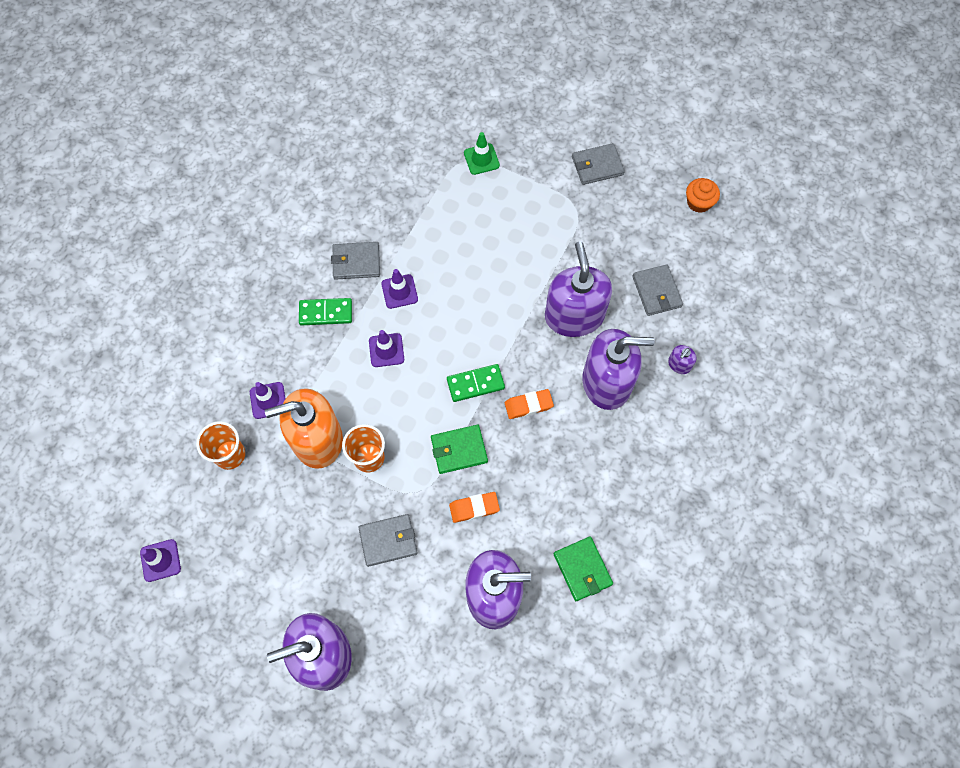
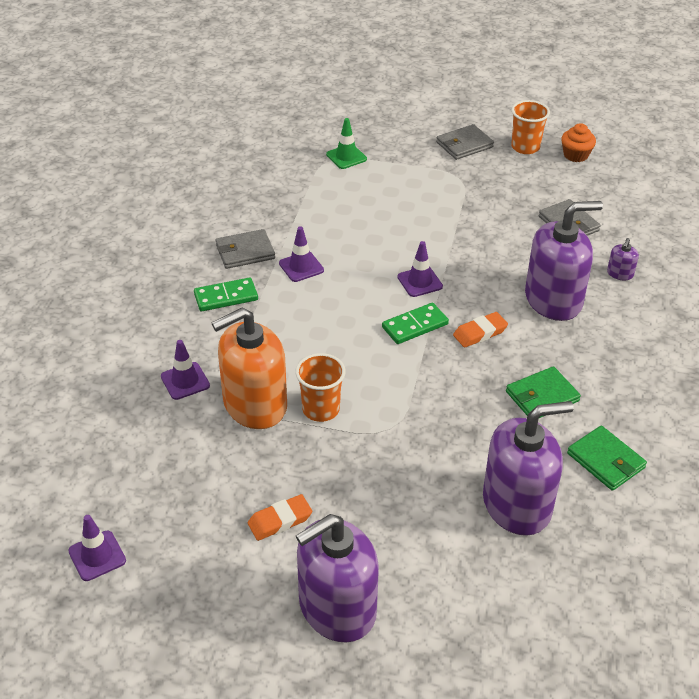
camera: 15 degrees left, 25 degrees down
(230, 455) = (154, 438): orange cup -> orange cup (525, 147)
(386, 350) = (305, 315): purple traffic cone -> purple traffic cone (420, 282)
(388, 540) = (373, 479): grey wallet -> none
(459, 450) = (421, 384): green wallet -> green wallet (542, 396)
(474, 508) = (459, 430): orange eraser -> orange eraser (280, 520)
(574, 316) = (494, 255): purple soap dispenser -> none

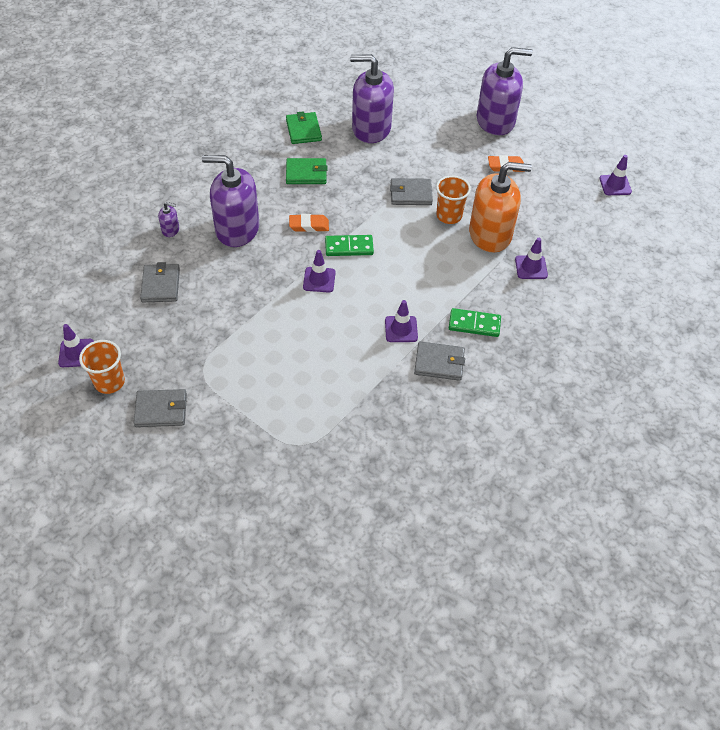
camera: 155 degrees left, 10 degrees up
(346, 157) = (284, 442): green traffic cone -> none
(388, 421) = (411, 194): none -> grey wallet
(575, 155) = (76, 353): orange cupcake -> purple traffic cone
(620, 274) = (170, 230): purple soap dispenser -> purple soap dispenser turned 45 degrees clockwise

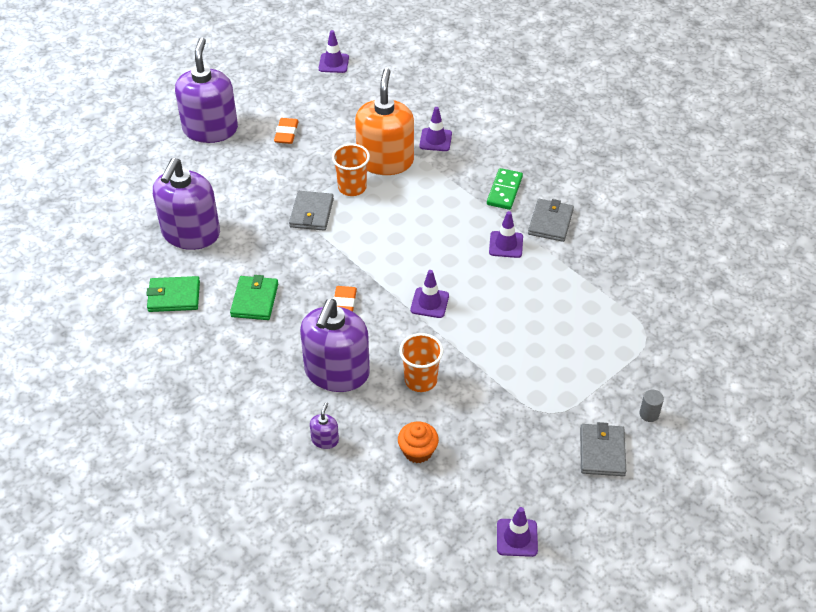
camera: 80 degrees left, 5 degrees down
(109, 382) = (562, 502): orange cup -> orange cup (420, 380)
(160, 285) = (418, 451): grey wallet -> orange cupcake
(204, 446) = (649, 414): none -> grey cylinder
(349, 247) = (384, 273): green domino -> none

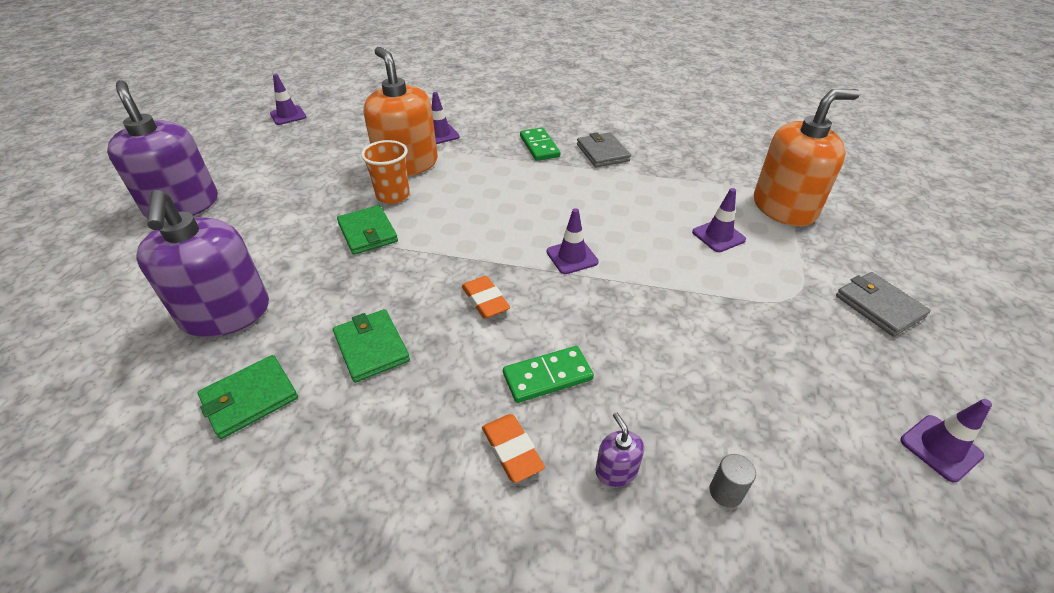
camera: 35 degrees left, 5 degrees down
(286, 133) = (280, 179): orange eraser -> orange eraser (512, 450)
(311, 213) = (368, 232): grey wallet -> green wallet
(337, 372) = (547, 376): purple soap dispenser -> green domino
(418, 451) = (730, 414): orange cupcake -> none
(420, 380) = (645, 333): orange cup -> none
(506, 244) = (586, 182): purple traffic cone -> purple traffic cone (718, 236)
(638, 347) = (784, 208): none -> orange soap dispenser
(649, 414) = (863, 253): grey cylinder -> grey cylinder (725, 492)

